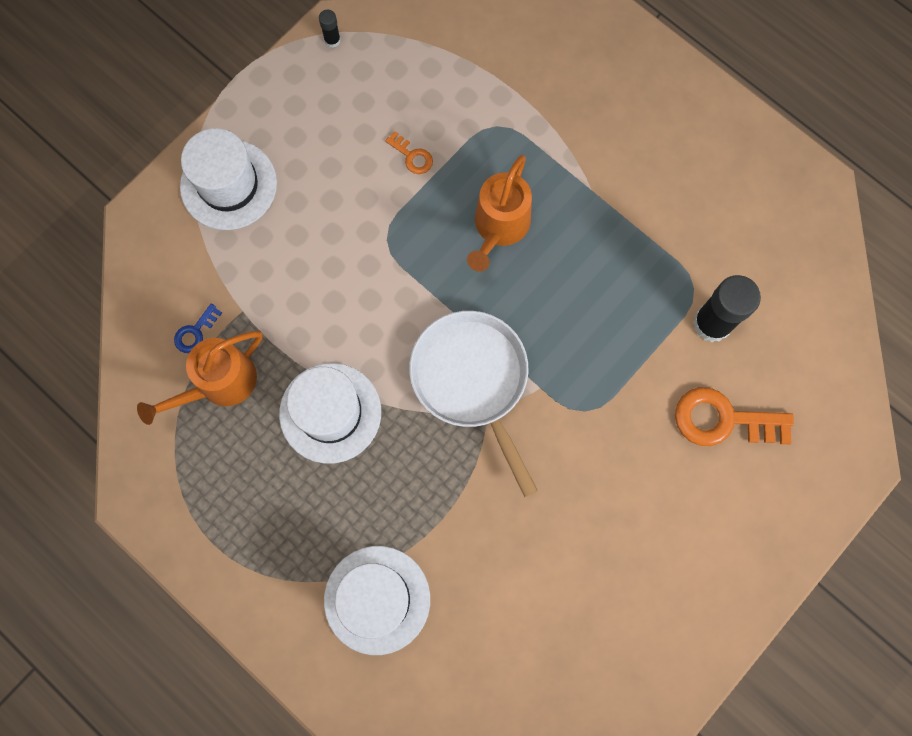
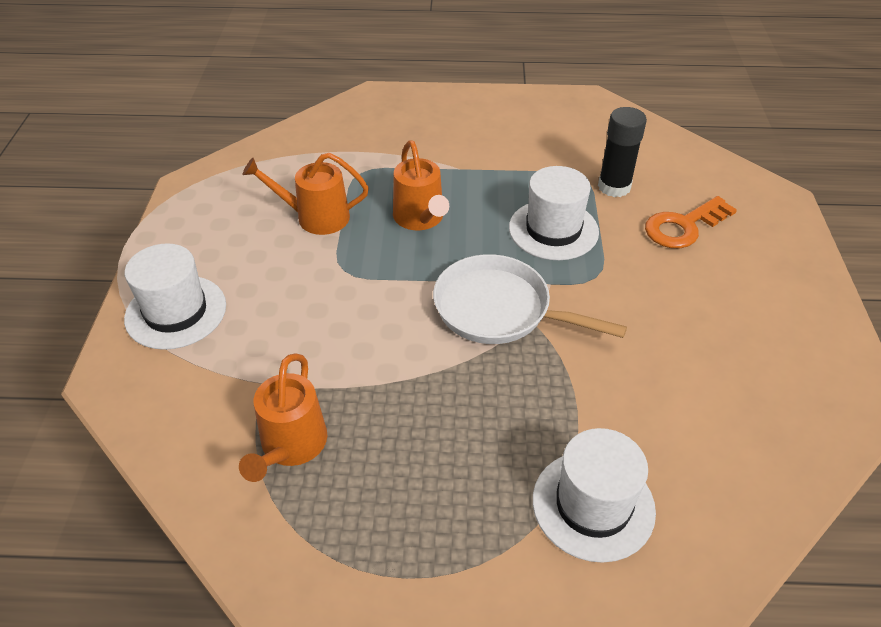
camera: 40 degrees left, 30 degrees down
(195, 332) = (233, 425): blue key -> none
(330, 413) = (411, 401): white hat -> white hat (553, 230)
(332, 40) = (189, 191): black glue stick -> none
(412, 156) = (315, 217): orange key -> orange watering can

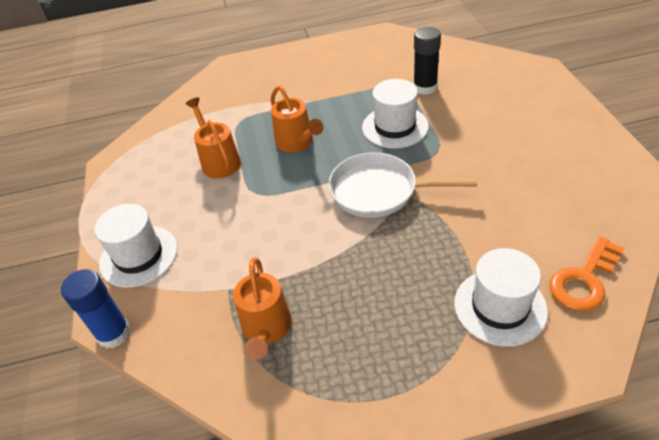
camera: 10 degrees left, 0 degrees up
(112, 399) = (114, 333): none -> blue glue stick
(315, 217) = (219, 161): orange watering can -> orange watering can turned 75 degrees clockwise
(683, 226) = (483, 102): orange key -> orange key (584, 280)

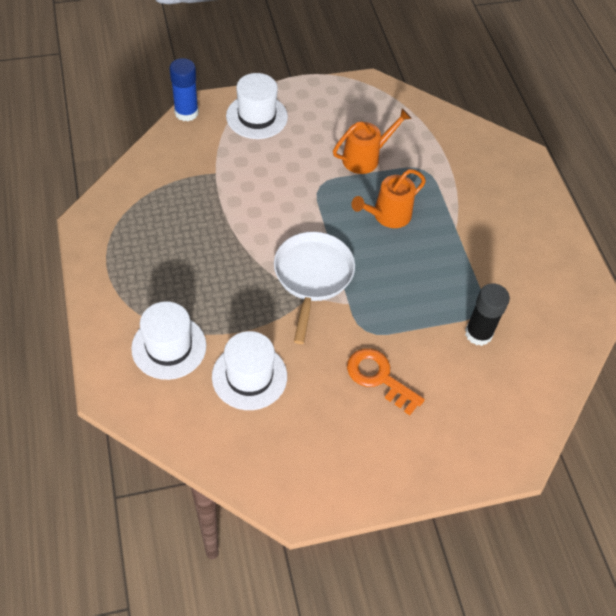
camera: 80 degrees right, 10 degrees up
(266, 329) = (175, 197): orange watering can -> none
(395, 127) = (408, 298): white hat -> white hat (249, 376)
(584, 280) = (185, 415): orange key -> orange key (379, 377)

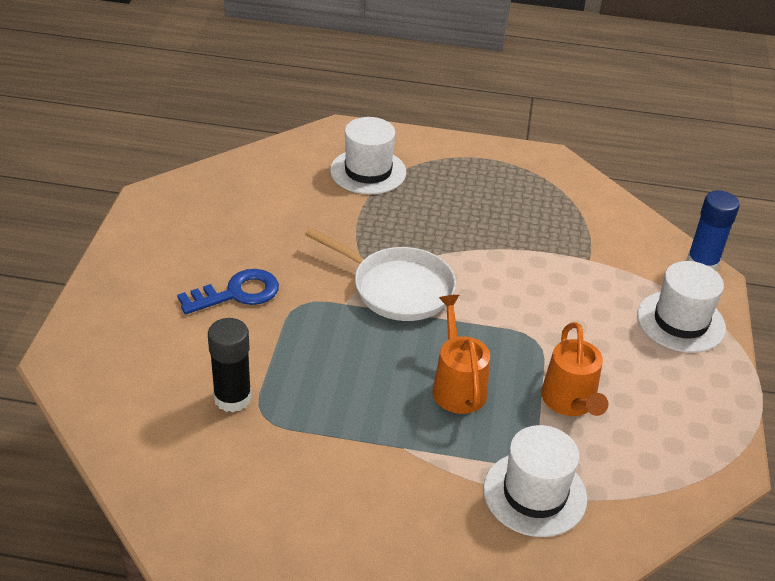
camera: 115 degrees right, 15 degrees down
(249, 376) = (302, 209): white hat -> white hat (534, 494)
(379, 377) = (237, 293): orange key -> blue key

